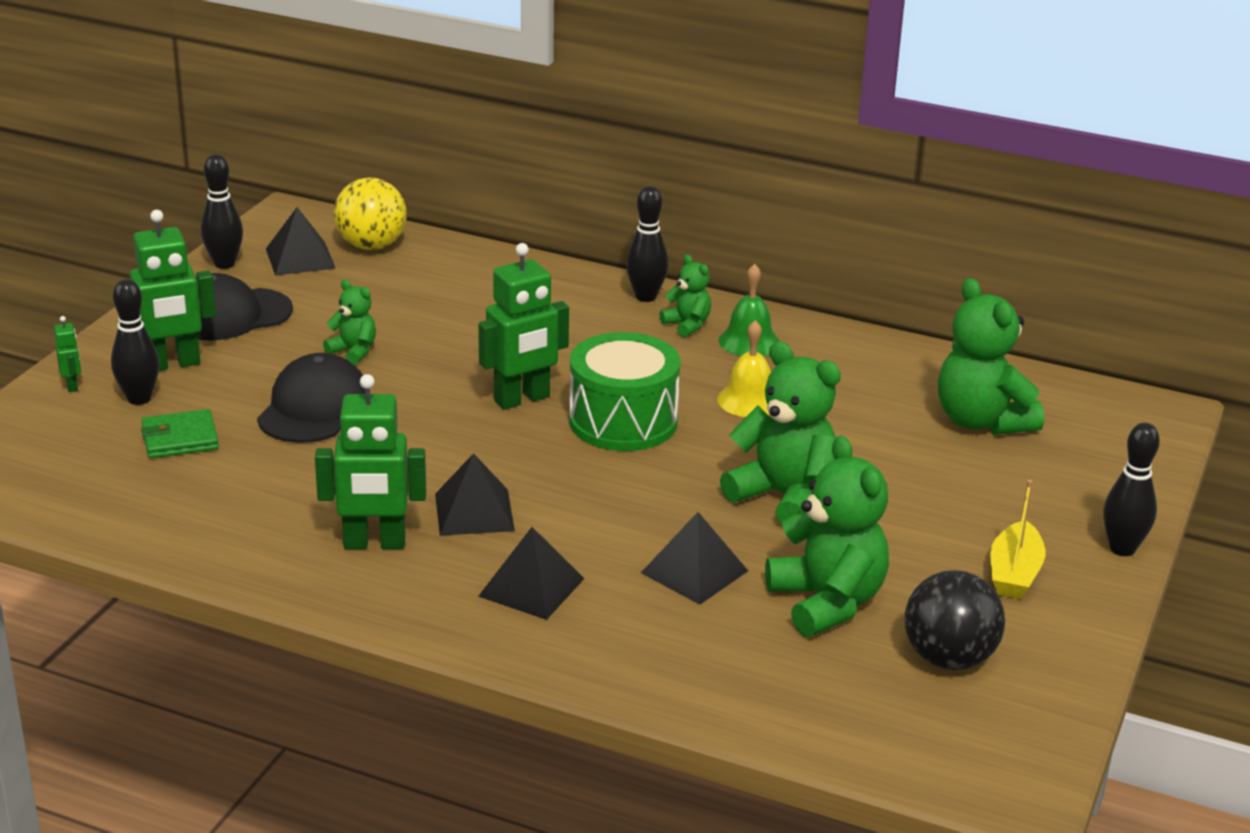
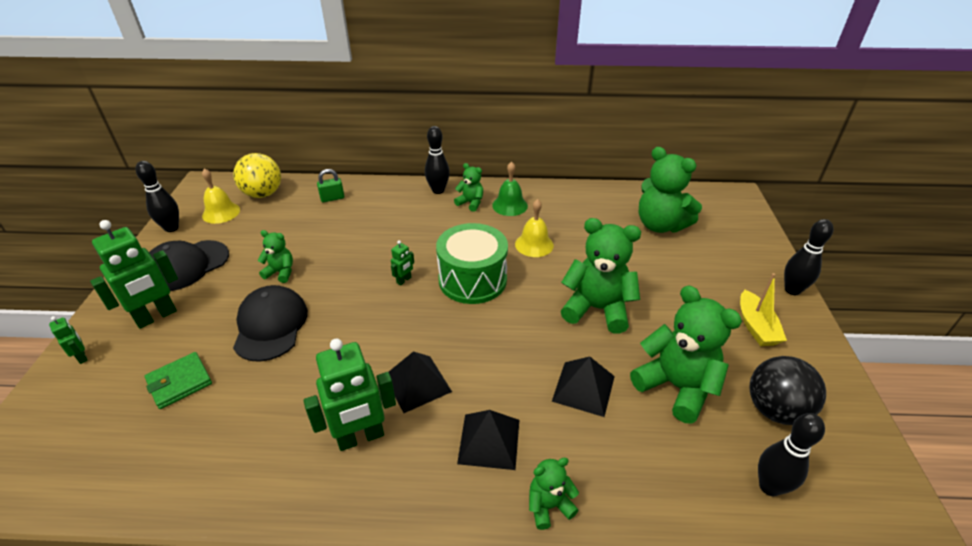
camera: 20 degrees left, 10 degrees up
(139, 399) = (138, 354): black bowling pin -> black bowling pin (769, 486)
(300, 258) = (221, 212): black pyramid -> yellow bell
(473, 273) = (332, 198): none -> green padlock
(522, 399) = (404, 280): green robot -> green robot, size x0.46
(566, 658) = (549, 506): none -> green teddy bear

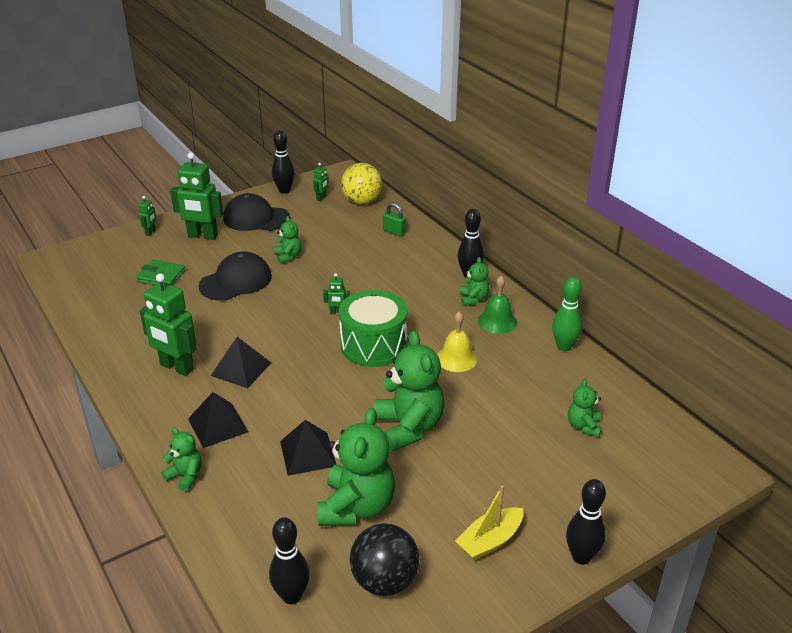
camera: 55 degrees right, 5 degrees down
(221, 212) = (321, 198): yellow bell -> green robot
(568, 192) = (564, 346): none -> green bowling pin
(660, 225) = (583, 426): green teddy bear -> green teddy bear, size x0.51

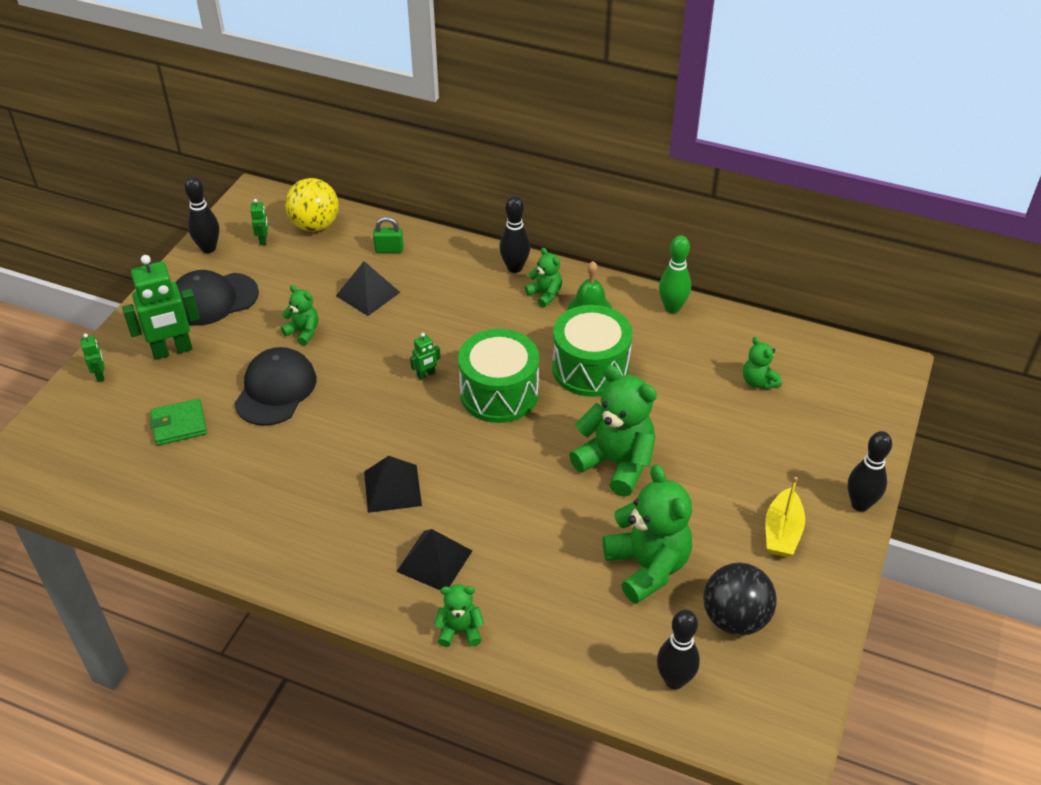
camera: 35 degrees left, 10 degrees up
(176, 367) = (321, 523): green robot -> none
(308, 453) = (551, 540): black pyramid -> black pyramid (368, 294)
(456, 358) = (590, 368): yellow bell -> green drum

